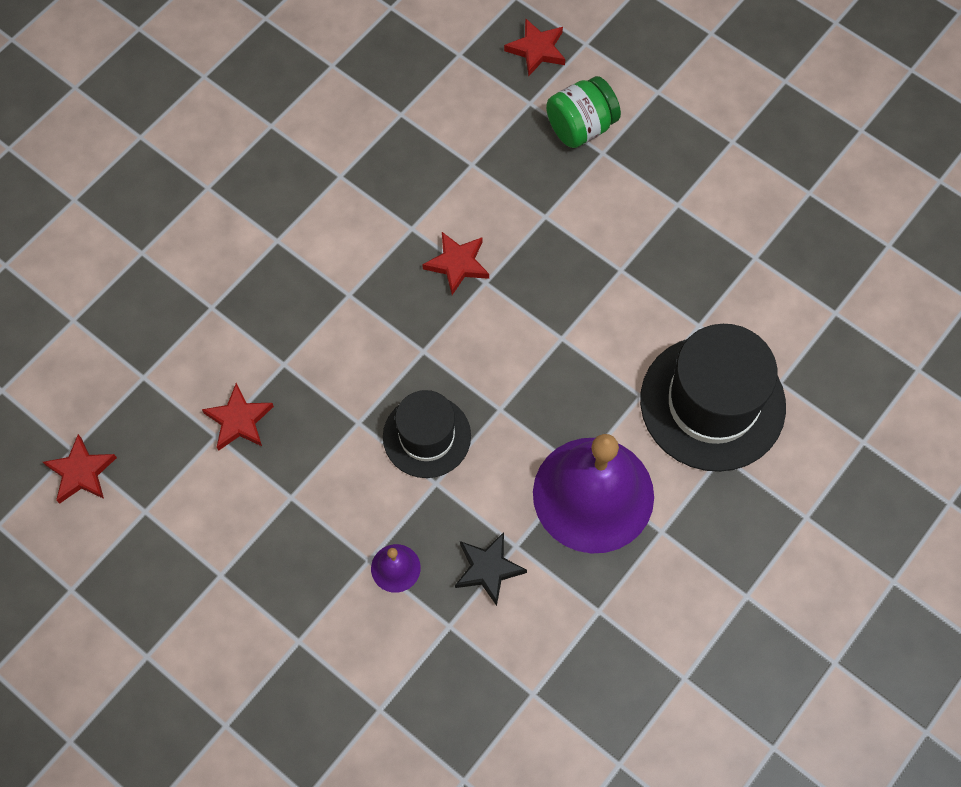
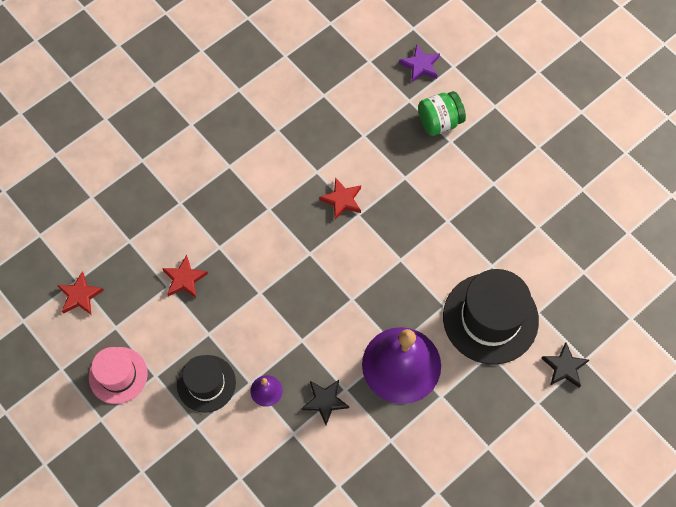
camera: 10 degrees right, 0 degrees up
(162, 584) = (118, 375): none -> pink hat
(426, 436) = (301, 309): black hat -> black hat (206, 383)
(537, 49) = (420, 65): red star -> purple star
(836, 456) = (564, 367): none -> black star

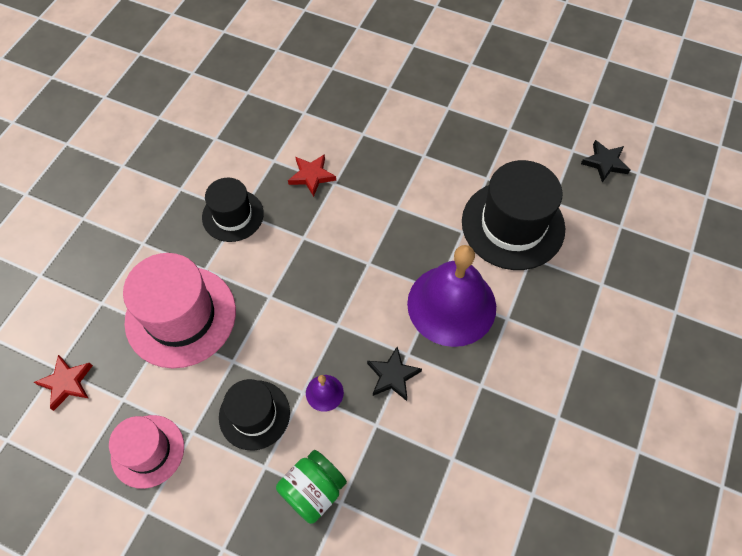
camera: 25 degrees left, 5 degrees down
(184, 279) = (181, 316): red star -> pink hat
(261, 209) = (233, 215): none -> black hat
(420, 65) = (327, 36): purple star -> none
(439, 122) = (370, 75): green jar -> green jar (313, 490)
(564, 367) = (606, 240): black star -> black star (605, 163)

